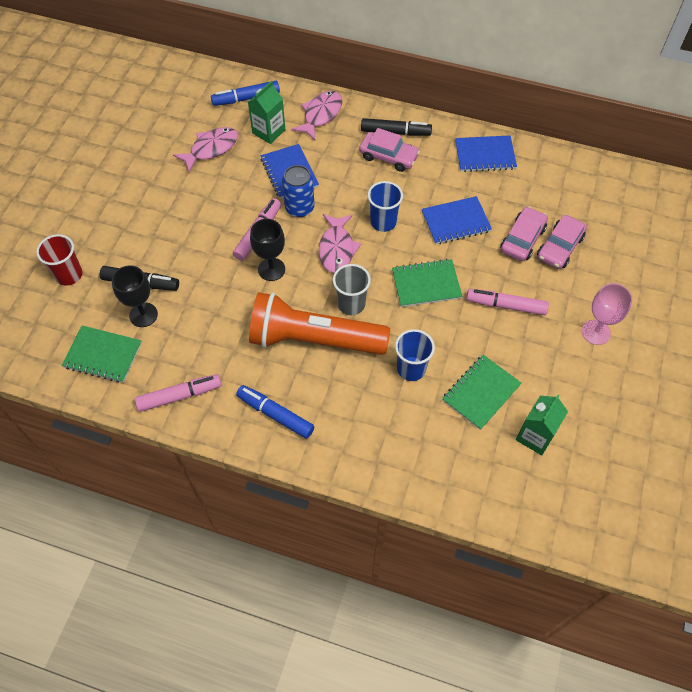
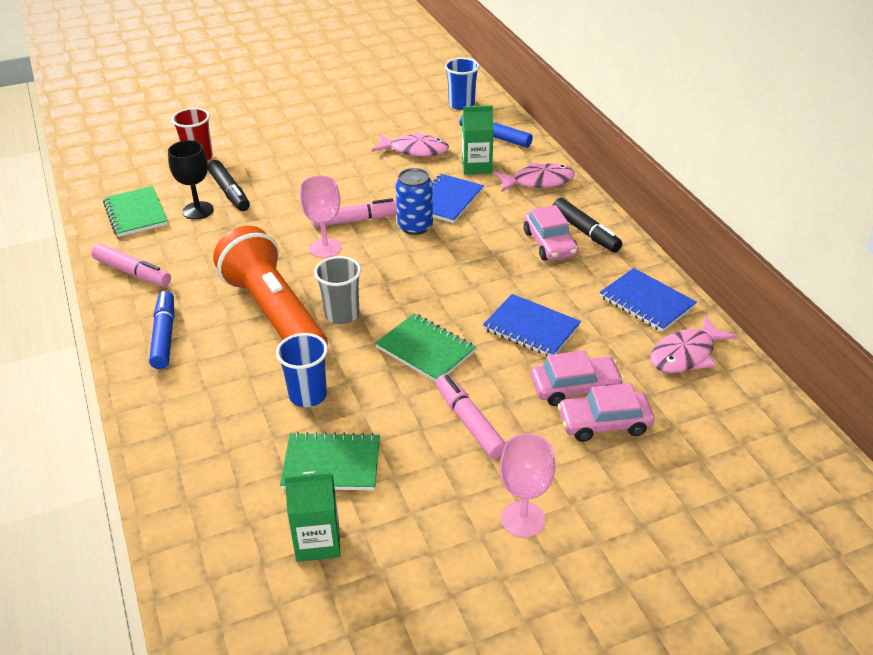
camera: 50 degrees right, 20 degrees down
(271, 269) = (325, 248): black goblet -> pink goblet
(337, 248) = (396, 271): pink fish -> pink fish (686, 354)
(383, 222) = (465, 282): blue cup -> blue cup (461, 104)

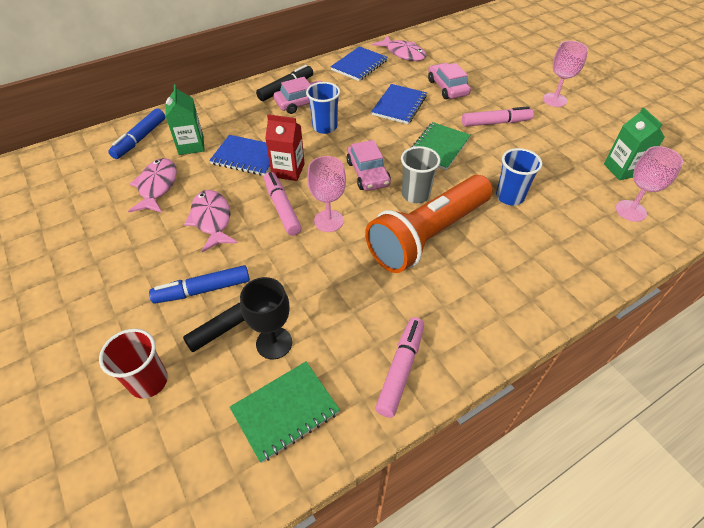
camera: 100 degrees left, 10 degrees up
(164, 336) = (485, 305): blue marker -> blue marker (203, 290)
(233, 514) = (630, 211): none -> pink goblet
(331, 464) = (563, 174): green notebook -> none
(415, 226) = (288, 170): blue can -> red carton
(461, 104) = (68, 165): blue cup -> blue cup (325, 127)
(469, 422) = (495, 123): pink marker -> pink marker turned 150 degrees counterclockwise
(538, 181) = (217, 112): pink fish -> pink fish (212, 220)
(604, 423) = (471, 78): pink car -> pink car (368, 173)

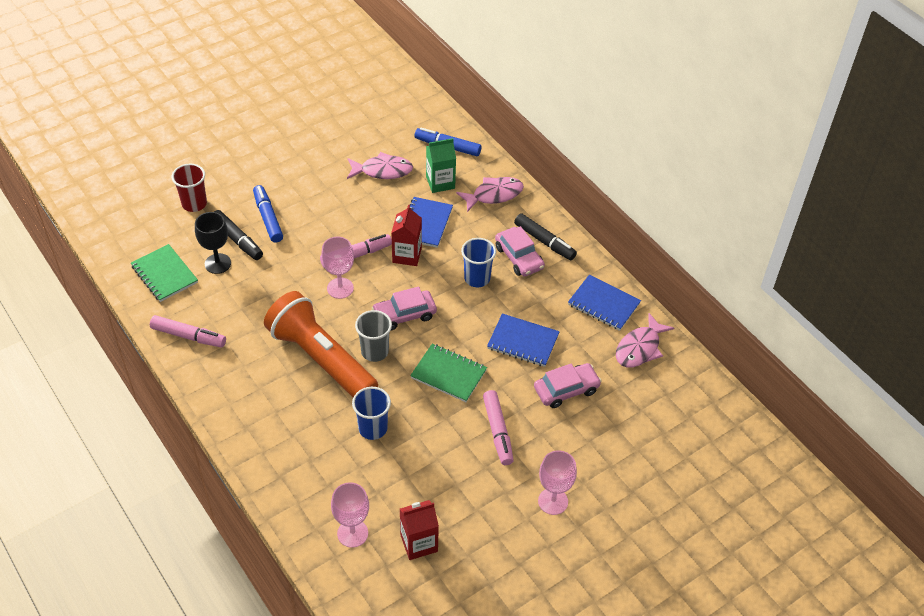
camera: 85 degrees right, 0 degrees up
(212, 220) = (342, 212): pink fish -> pink fish (494, 195)
(622, 169) = (419, 543): green carton -> red carton

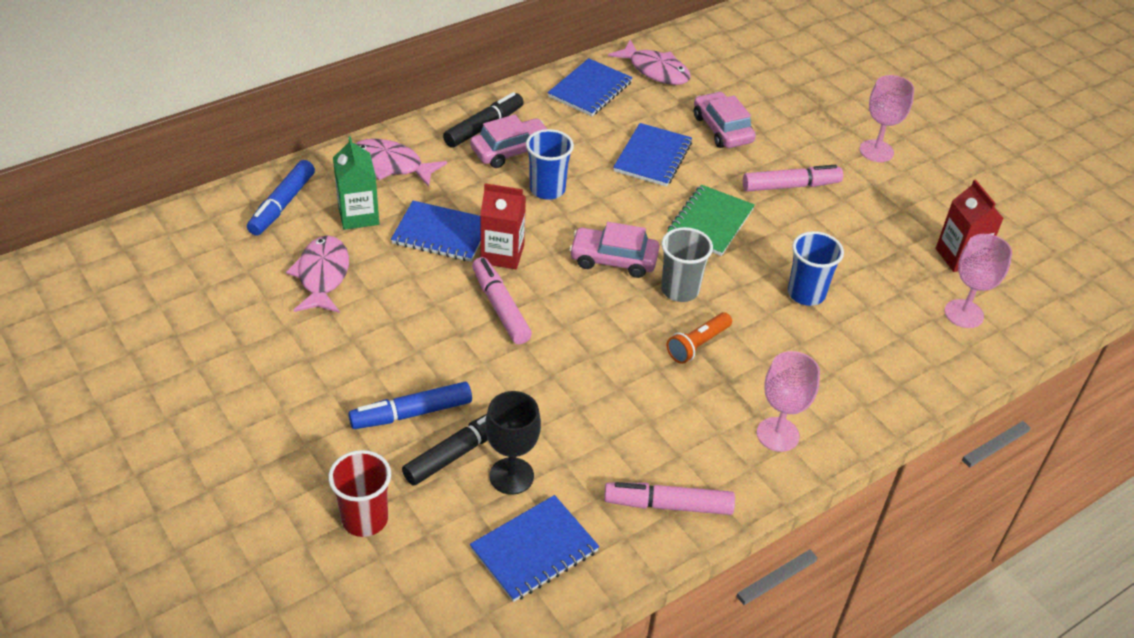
camera: 90 degrees left, 5 degrees down
(164, 274) = (534, 550): green notebook -> blue notebook
(188, 336) = (668, 505): pink marker -> pink marker turned 105 degrees counterclockwise
(321, 359) = (697, 345): orange flashlight -> orange flashlight, size x0.41
(340, 288) = (565, 325): pink goblet -> pink goblet (777, 434)
(404, 315) = (613, 259): pink car -> pink car turned 120 degrees clockwise
(494, 195) = (391, 165): pink fish -> pink fish turned 45 degrees counterclockwise

